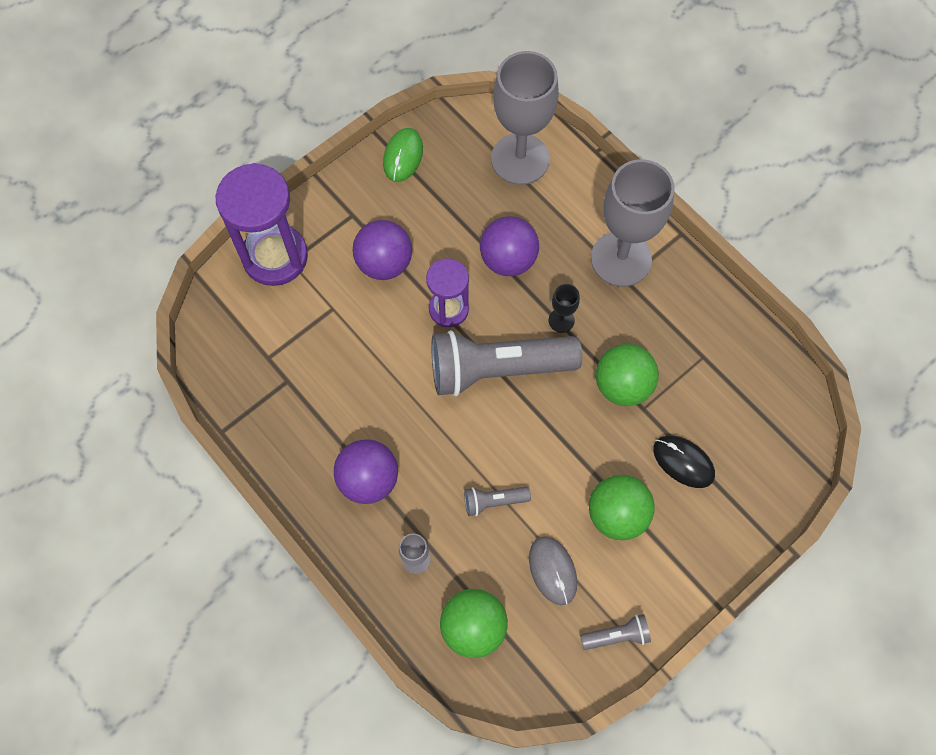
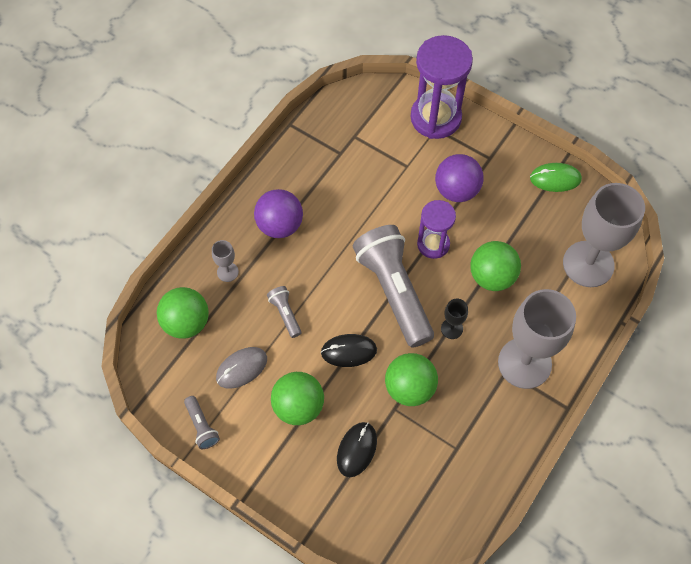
camera: 75 degrees right, 5 degrees down
(508, 259) = (492, 276): purple ball -> green ball
(561, 440) = (348, 351): none -> black mouse

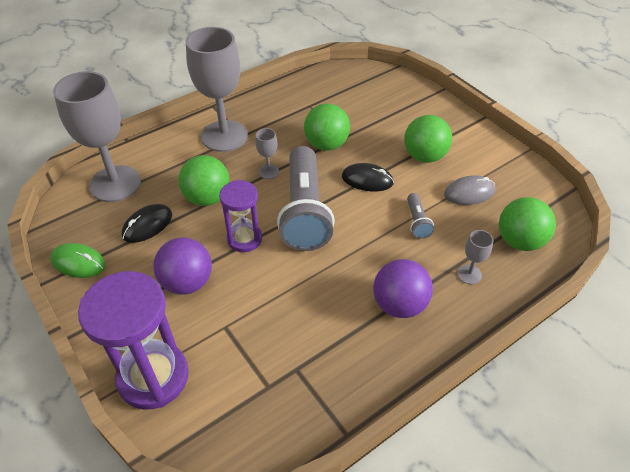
camera: 160 degrees left, 15 degrees down
(201, 426) = (512, 164): grey flashlight -> none
(356, 450) = (386, 122): black mouse -> black mouse (147, 225)
(452, 328) = (268, 171): black goblet -> grey goblet

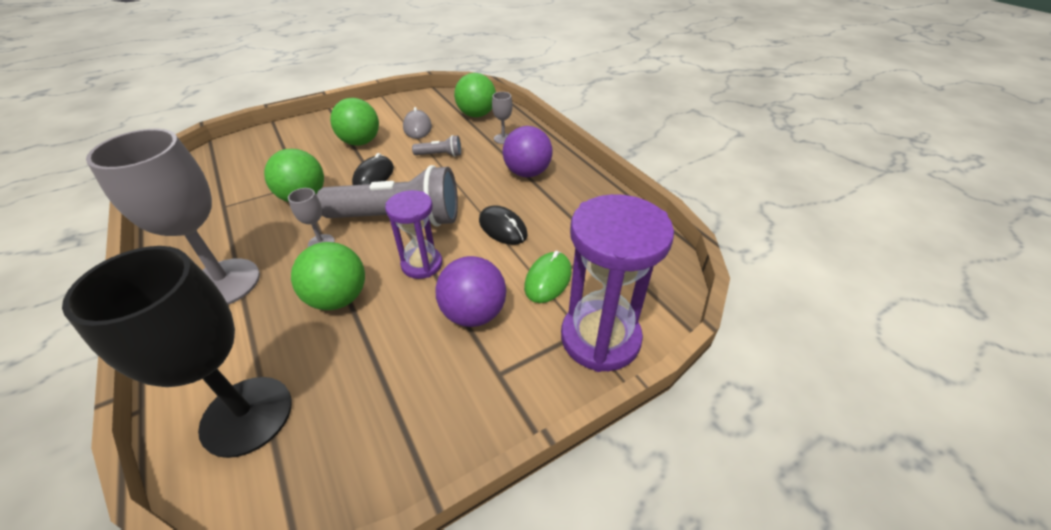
camera: 85 degrees left, 5 degrees down
(78, 262) = (405, 449): green mouse -> green mouse (548, 279)
(115, 184) = (247, 415): grey goblet -> black goblet
(147, 225) = (361, 362): black mouse -> black mouse (503, 228)

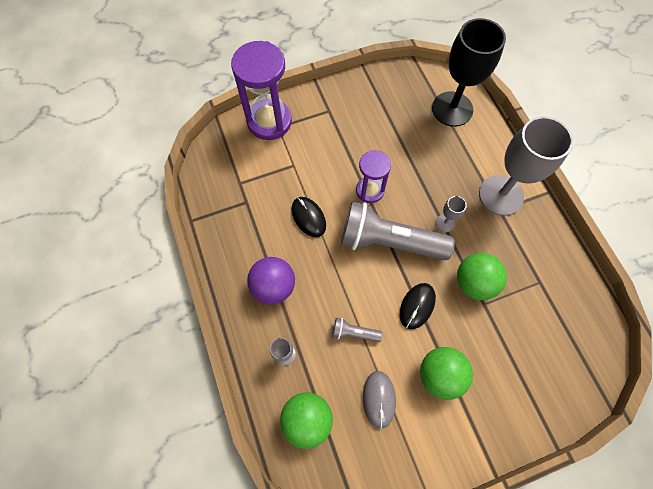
camera: 170 degrees left, 25 degrees up
(338, 298) = (422, 171): green ball -> none
(473, 313) = (338, 147): purple ball -> none
(548, 279) = (287, 165): green mouse -> none

